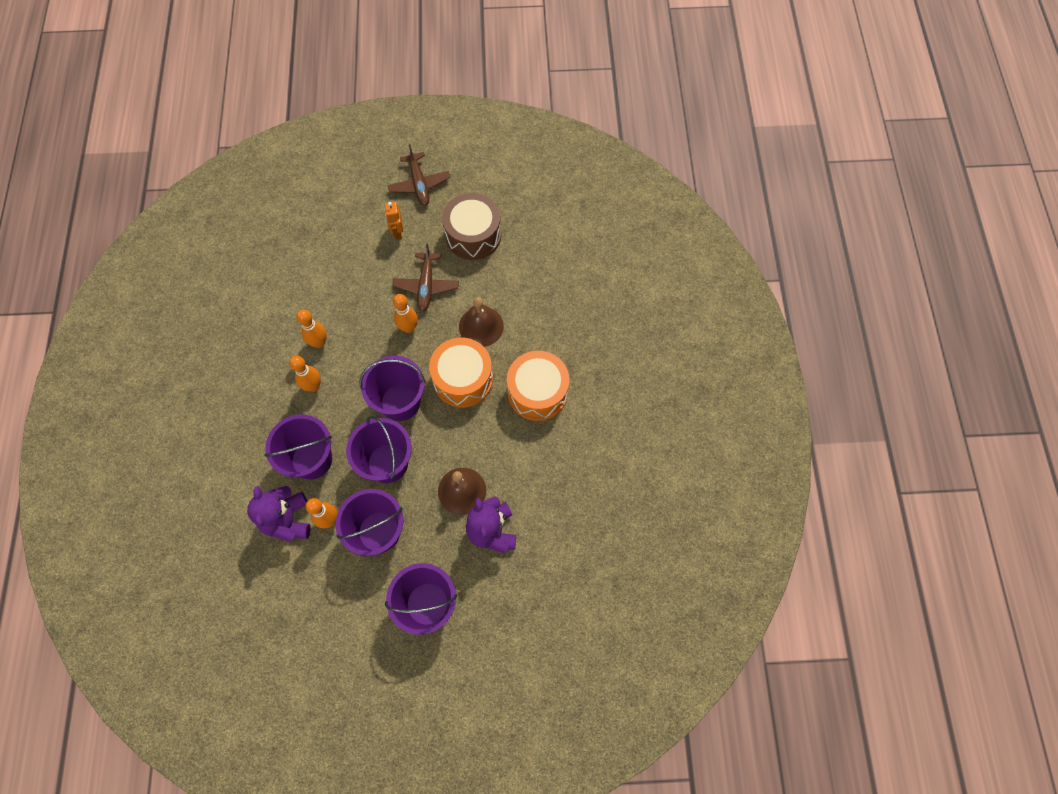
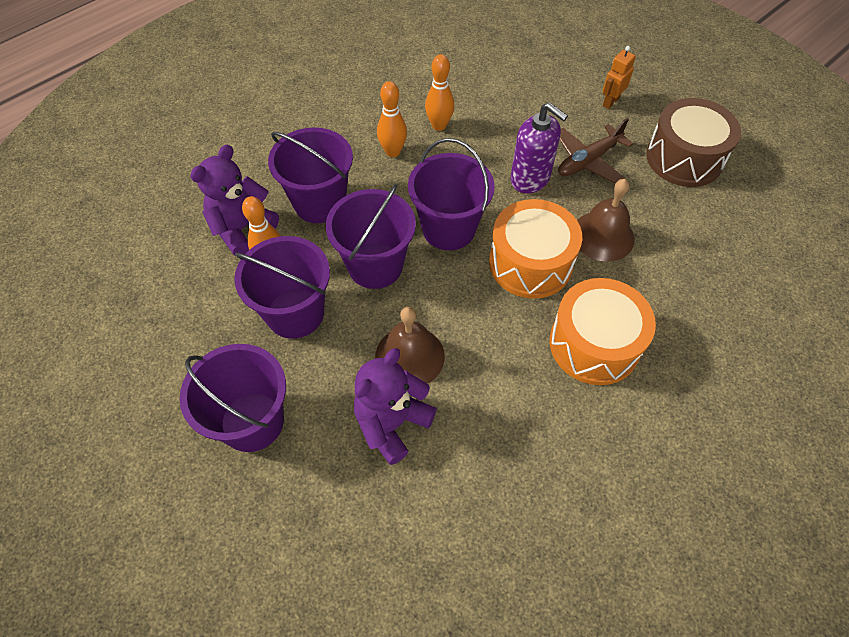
camera: 50 degrees right, 10 degrees down
(408, 328) = (530, 179): orange bowling pin -> purple soap dispenser
(419, 184) = (676, 83): brown plane -> none

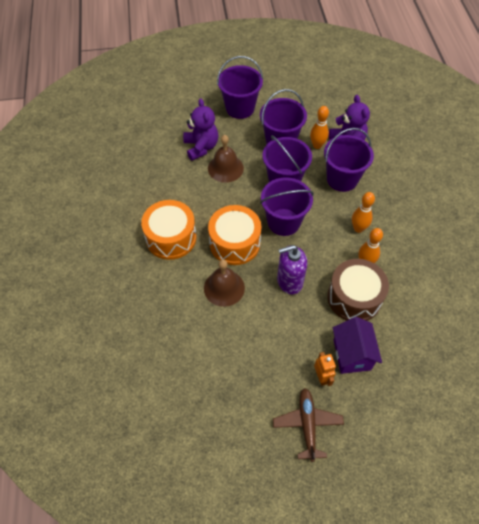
camera: 125 degrees right, 0 degrees up
(563, 91) = (352, 354): none -> purple house
(588, 161) = (281, 322): brown plane -> brown plane (307, 424)
(684, 158) = (242, 380): brown drum -> brown drum (354, 297)

